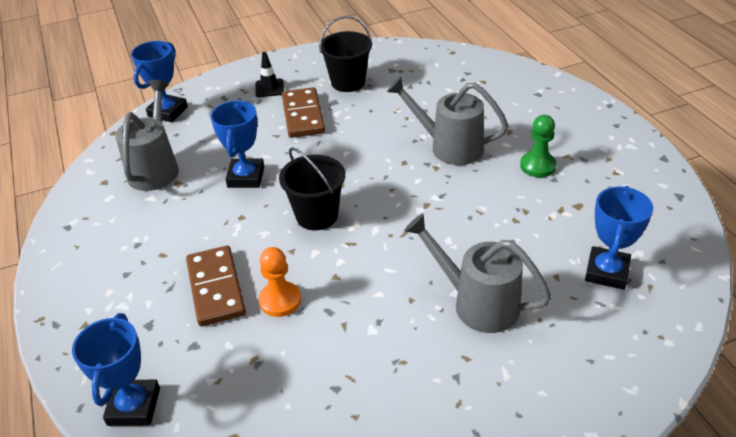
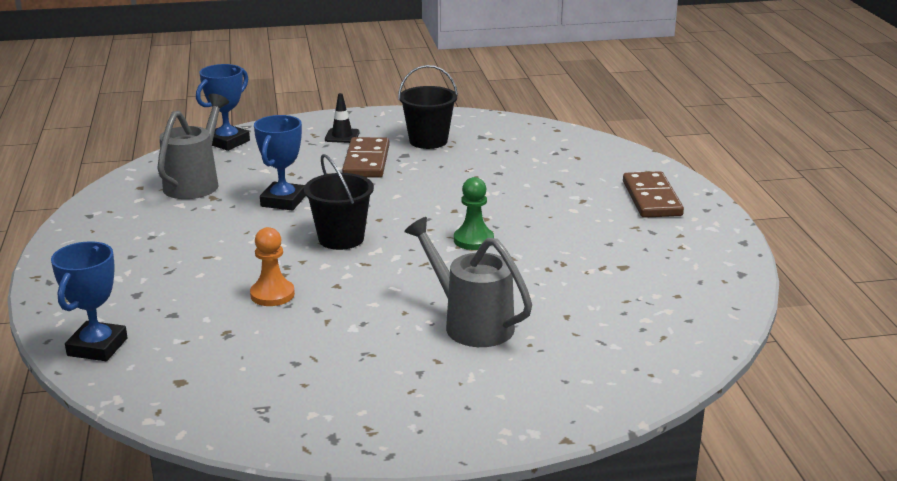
camera: 10 degrees right, 15 degrees down
(215, 288) = (213, 277): brown domino -> brown domino (651, 198)
(449, 147) = (509, 204): grey watering can -> none
(537, 166) = (597, 231): green pawn -> green pawn (473, 240)
(606, 272) = (622, 320): blue trophy -> none

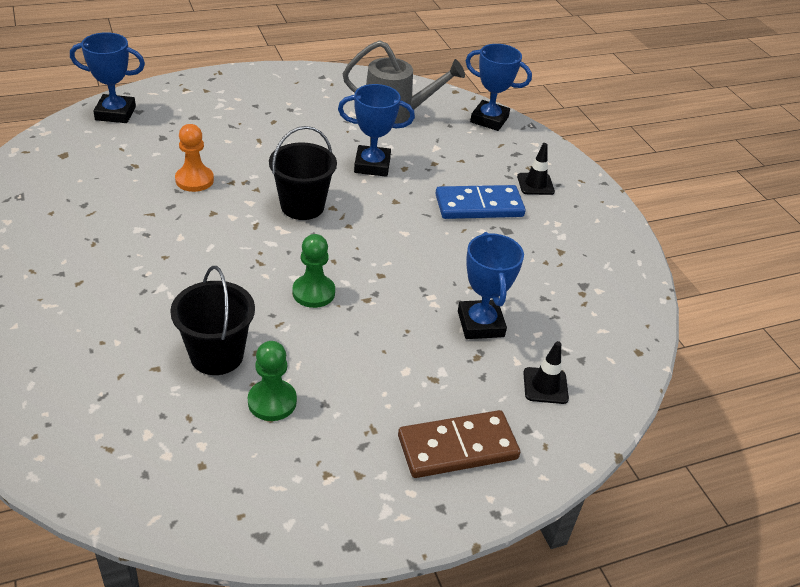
camera: 75 degrees right, 15 degrees up
(366, 161) = (479, 206): brown domino -> blue domino
(428, 141) = (550, 244): black bucket -> black bucket (217, 355)
(471, 323) = (142, 300): grey watering can -> none
(522, 177) = (480, 324): none -> blue trophy
(590, 163) = (545, 386): none -> black traffic cone
(607, 264) = (272, 402): none -> green pawn

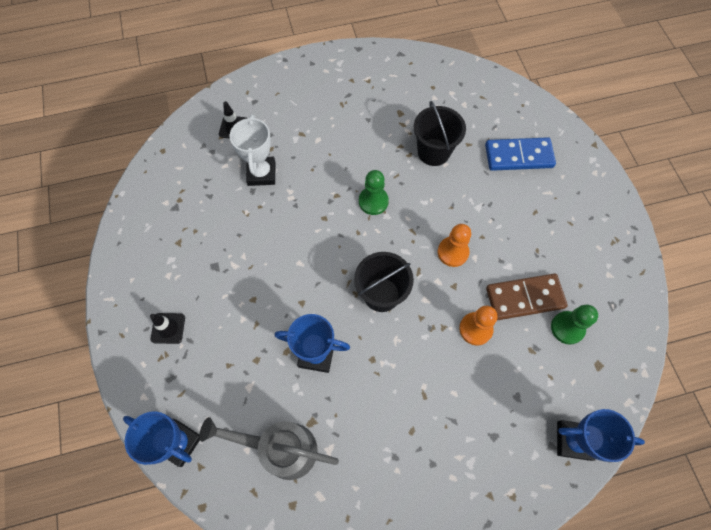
camera: 170 degrees left, 25 degrees up
(208, 241) = (453, 252): none -> orange pawn
(272, 402) = (398, 121): green pawn -> green pawn (567, 328)
(457, 447) = (296, 92): brown domino -> brown domino (524, 298)
(479, 206) = (229, 297): blue domino -> blue domino (518, 156)
(480, 324) = (261, 173): blue trophy -> white trophy

